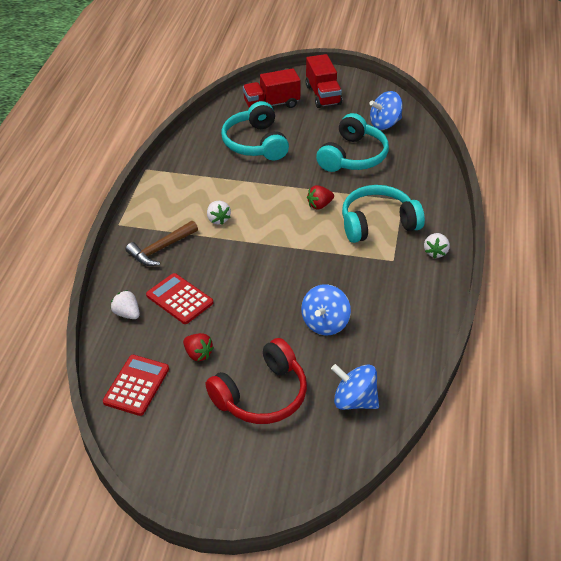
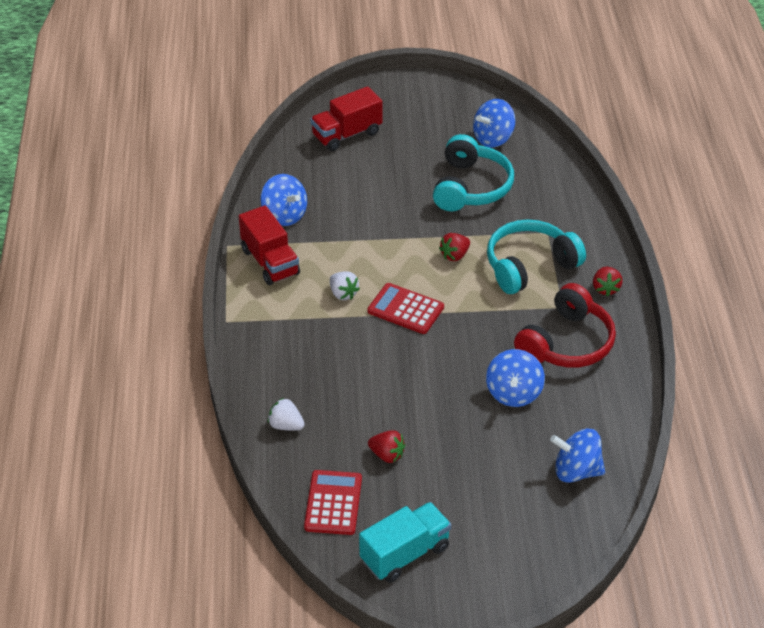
camera: 15 degrees left, 0 degrees up
(161, 249) = (291, 342): brown hammer -> none
(177, 442) = (405, 554): none -> turquoise truck
(179, 299) = (339, 397): red calculator -> red calculator (405, 309)
(199, 154) = (284, 215): none -> blue spinning top
(255, 143) = (348, 189): turquoise headphones -> none
(262, 395) = (475, 485): red headphones -> red headphones (566, 343)
(323, 95) = (405, 112): red truck -> red truck (270, 262)
(435, 252) = (605, 289): white strawberry -> red strawberry

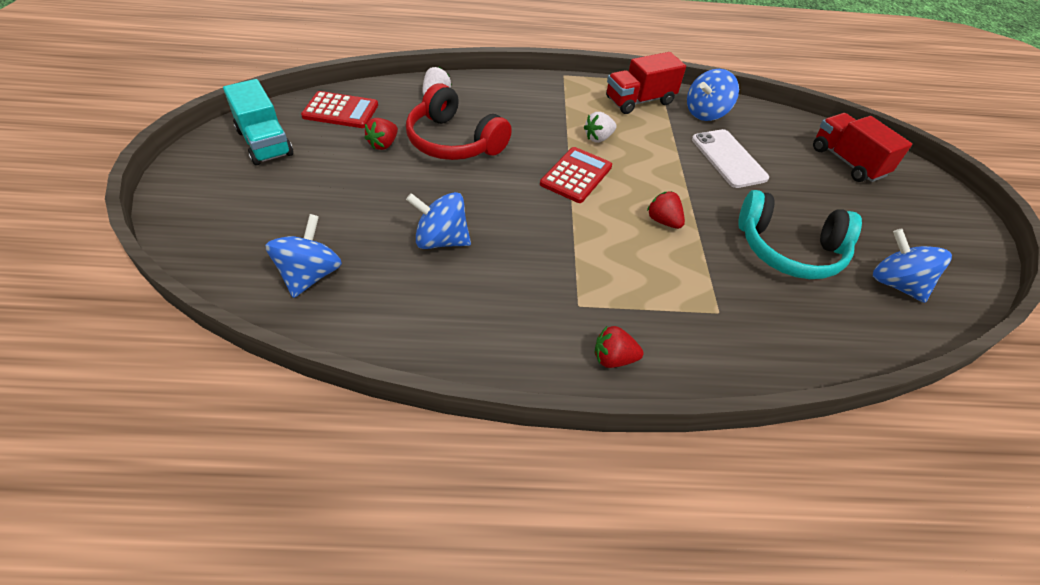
camera: 90 degrees right, 5 degrees up
(357, 207) = (728, 158): none -> white phone
(529, 266) = (652, 284): turquoise headphones -> none
(566, 343) = (514, 299): red headphones -> red headphones (454, 141)

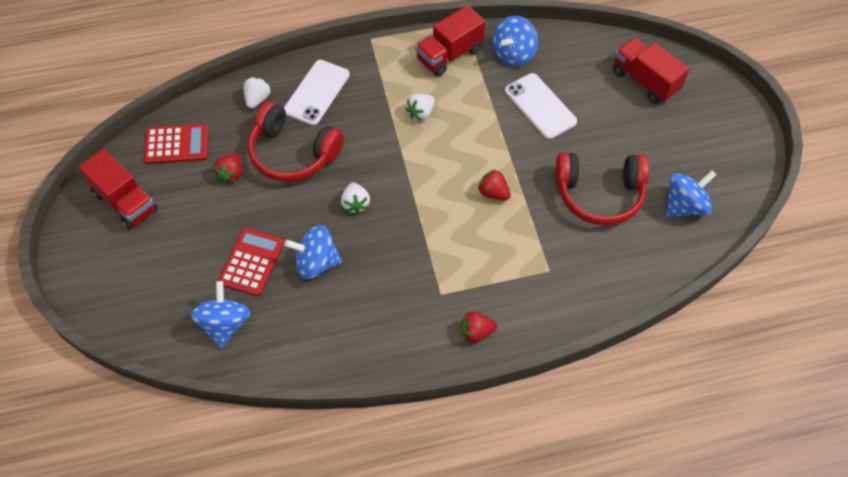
camera: 10 degrees left, 10 degrees up
(265, 143) = (125, 202): turquoise truck -> red truck
(496, 101) = (316, 92): none -> white phone
(505, 197) = (355, 204): none -> white strawberry
(576, 175) = (410, 163): red calculator -> red calculator (252, 262)
(789, 249) = (599, 194): turquoise headphones -> red headphones
(895, 284) = (684, 206): blue spinning top -> blue spinning top turned 105 degrees clockwise

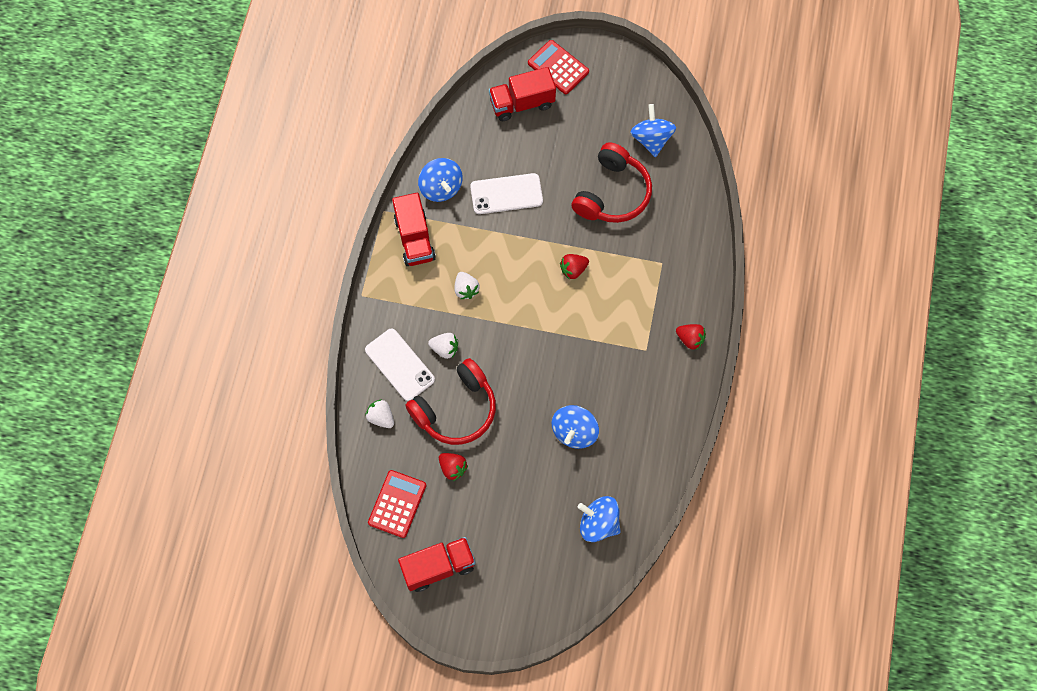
camera: 65 degrees left, 10 degrees up
(252, 262) = (550, 482): red calculator -> red calculator (558, 67)
(355, 204) = (532, 379): white strawberry -> white strawberry (445, 349)
(476, 332) = (690, 339): red strawberry -> red strawberry turned 75 degrees counterclockwise

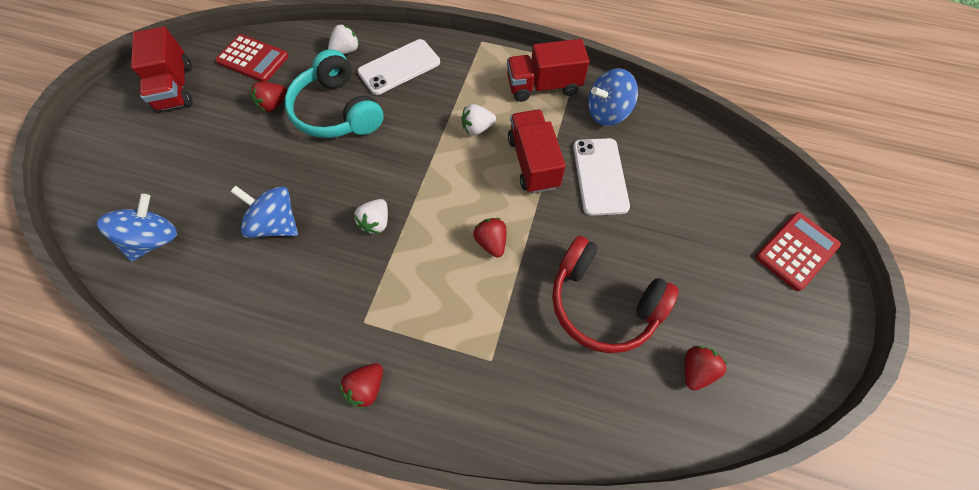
camera: 95 degrees right, 5 degrees down
(445, 349) = (409, 105): white strawberry -> white strawberry (376, 222)
(456, 409) = (337, 111): red headphones -> turquoise headphones
(522, 103) = (732, 203): red truck -> red truck (533, 162)
(651, 139) = (695, 369): blue spinning top -> red strawberry

